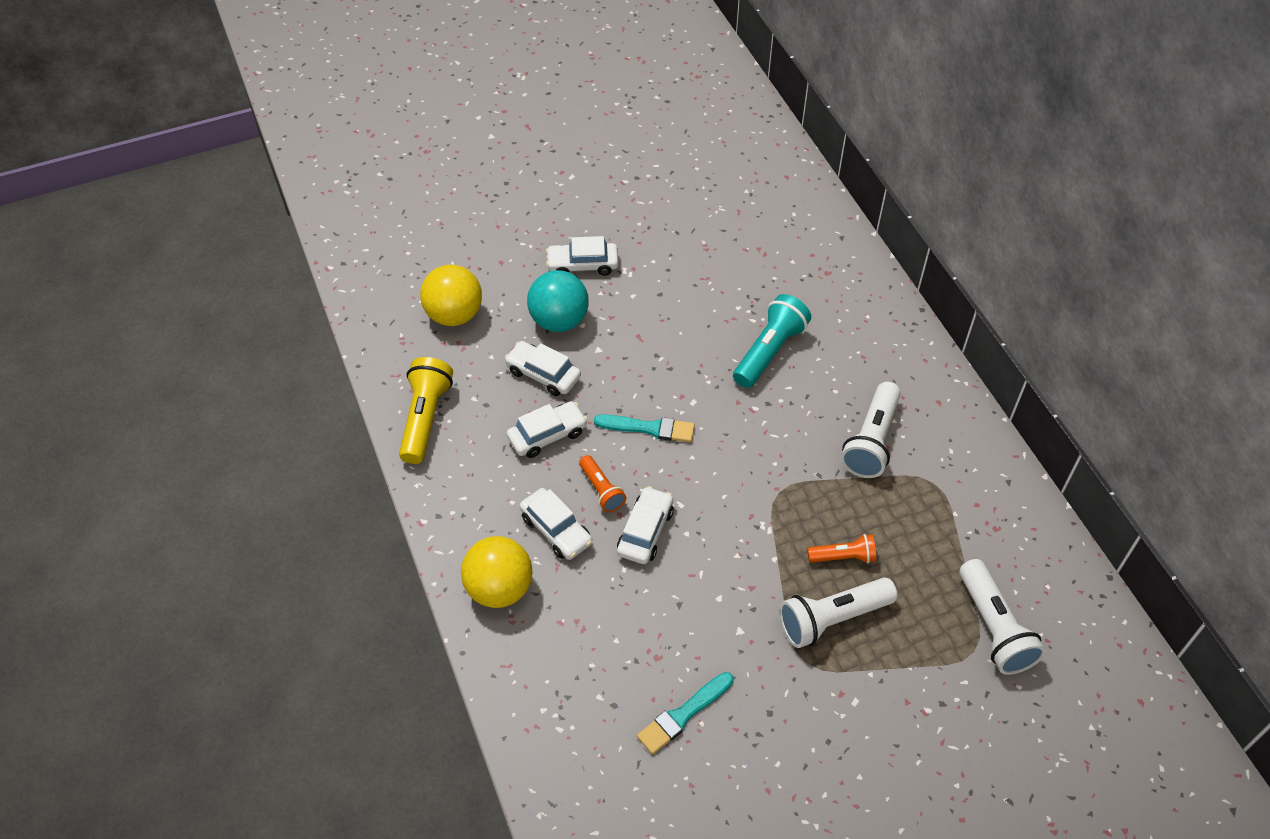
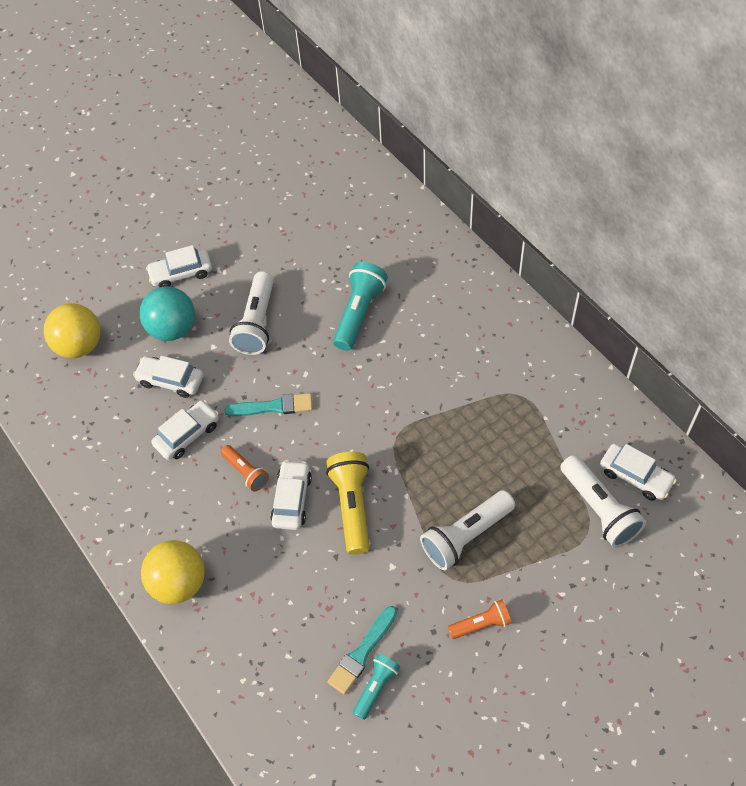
camera: 10 degrees left, 5 degrees up
(425, 418) = (77, 446): yellow flashlight -> yellow flashlight (352, 506)
(556, 530) = (215, 517): white car -> white car (635, 476)
(690, 756) = (376, 687): none -> turquoise flashlight
(843, 557) = (463, 479): orange flashlight -> orange flashlight (481, 624)
(871, 441) = (462, 371): white flashlight -> white flashlight (257, 323)

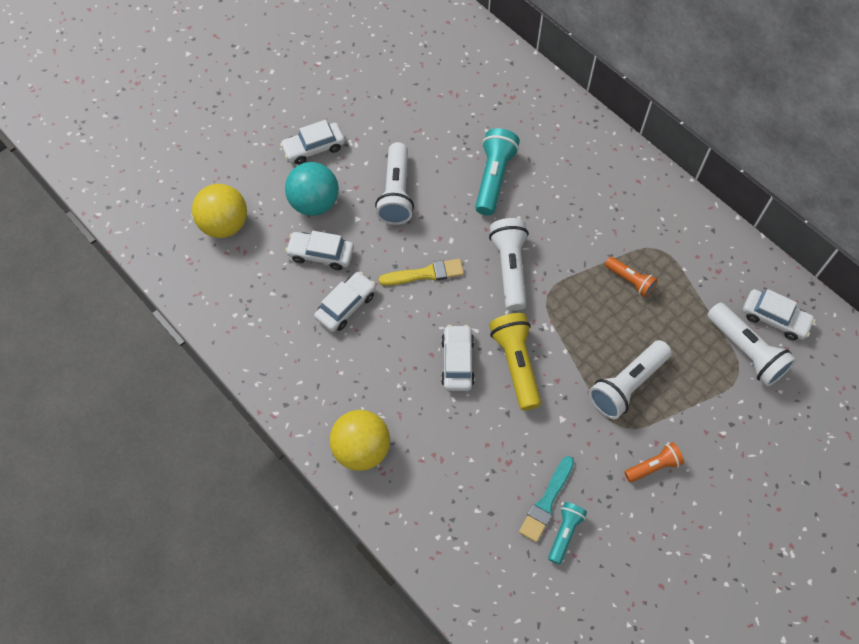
camera: 10 degrees left, 5 degrees up
(246, 472) = (409, 338): orange flashlight -> orange flashlight (630, 280)
(273, 407) = (425, 274): turquoise brush -> yellow brush
(361, 407) = (510, 269): none -> white flashlight

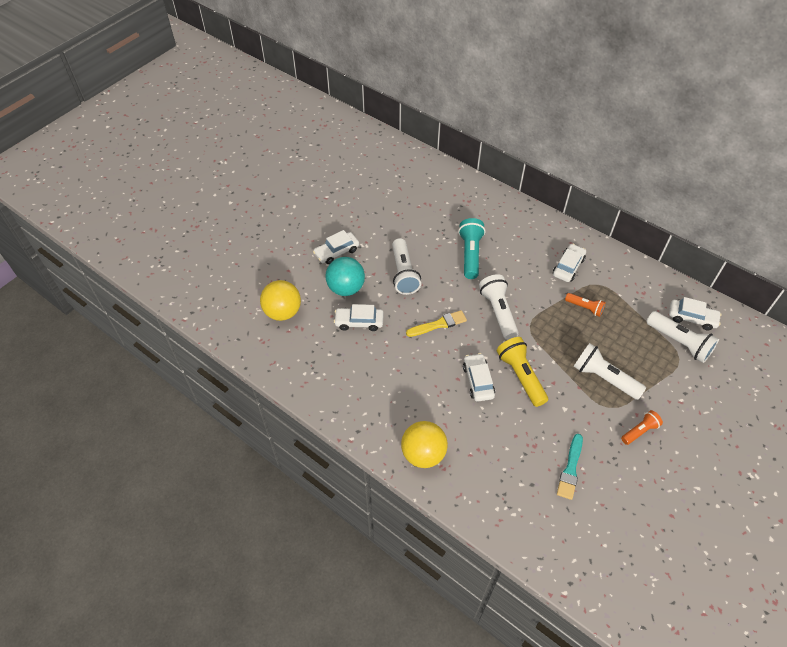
camera: 10 degrees left, 10 degrees down
(346, 306) = (386, 354): white car -> white car (568, 267)
(564, 533) = (590, 489): turquoise flashlight -> none
(627, 385) = (604, 378): white flashlight -> white flashlight turned 90 degrees clockwise

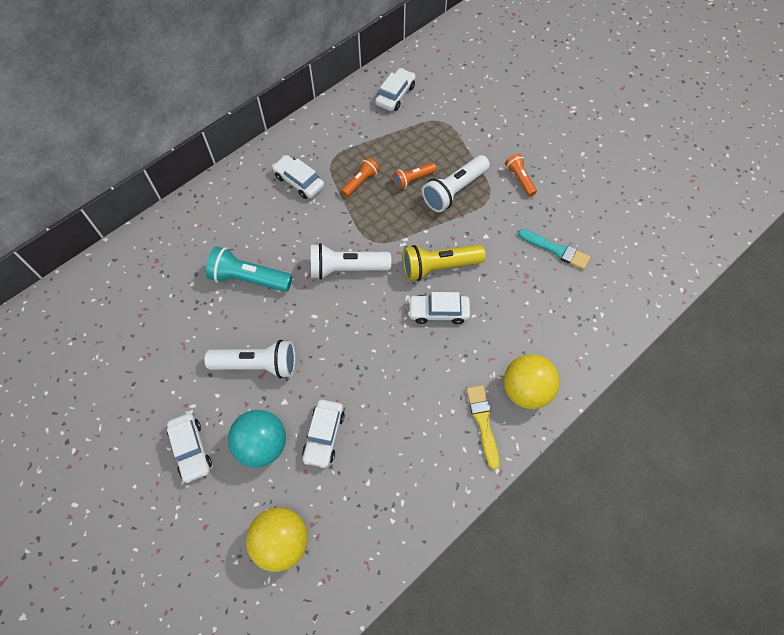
camera: 80 degrees left, 10 degrees up
(438, 324) = (349, 338): yellow brush -> yellow brush (483, 422)
(603, 345) = (413, 179): none -> orange flashlight
(679, 342) = (423, 115): white flashlight -> none

